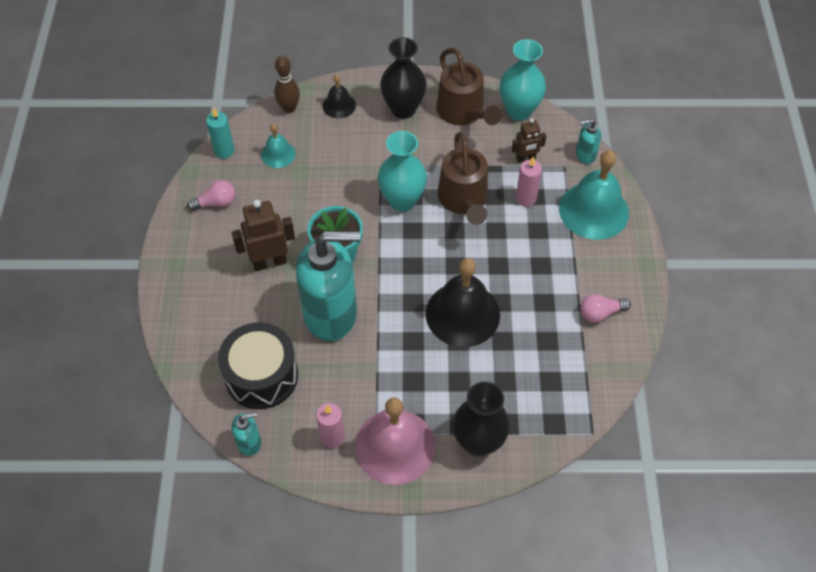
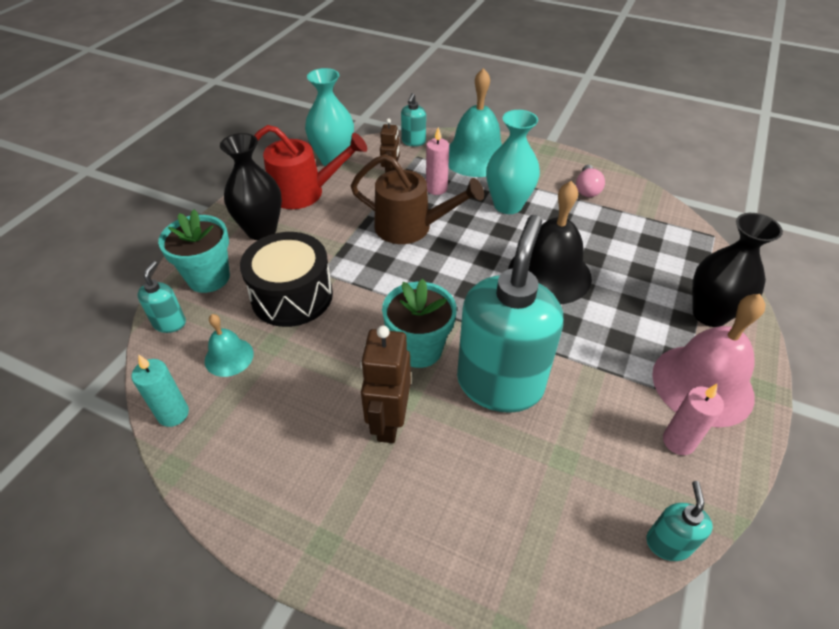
camera: 65 degrees left, 10 degrees down
(216, 203) = (252, 453): pink light bulb -> none
(261, 375) = (563, 491): black drum -> black drum (292, 295)
(289, 108) = (170, 323): brown bowling pin -> turquoise soap dispenser
(339, 105) = (208, 278): black bell -> turquoise flower pot
(402, 200) = (380, 270): turquoise vase -> turquoise vase (508, 205)
(464, 113) = (305, 192): brown watering can -> red watering can

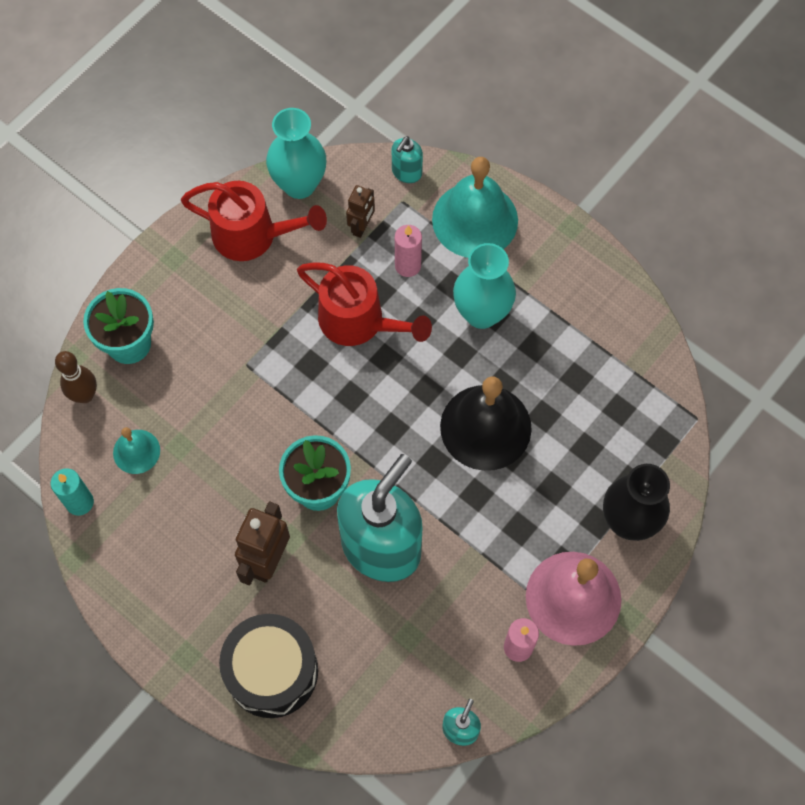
camera: 15 degrees right, 20 degrees up
(170, 323) = (85, 395): turquoise soap dispenser -> brown bowling pin
(261, 230) = (194, 286): black vase -> none
(292, 295) = (209, 389): black drum -> black drum (272, 671)
(411, 227) = (360, 322): brown watering can -> red watering can
(587, 189) = (587, 309): pink light bulb -> none

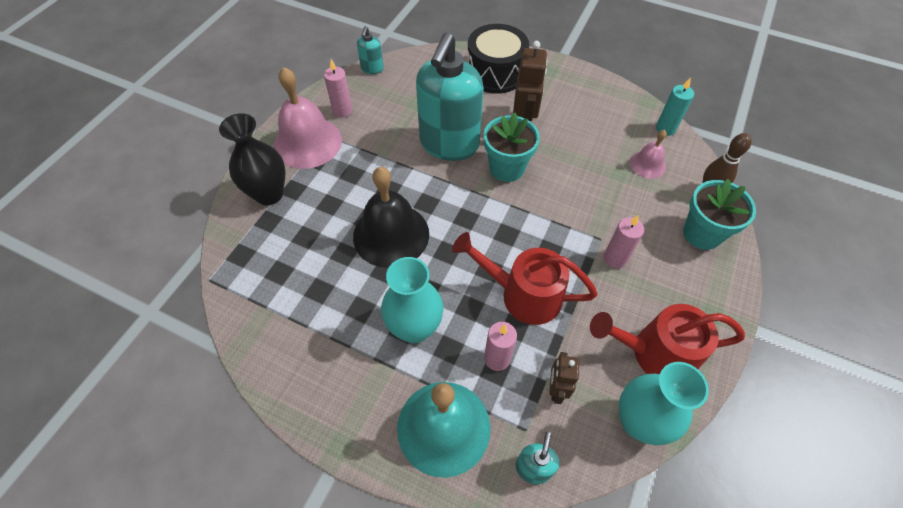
camera: 165 degrees right, 10 degrees down
(136, 451) = (647, 164): turquoise bell -> pink bell
(242, 338) = (615, 258): none -> pink candle

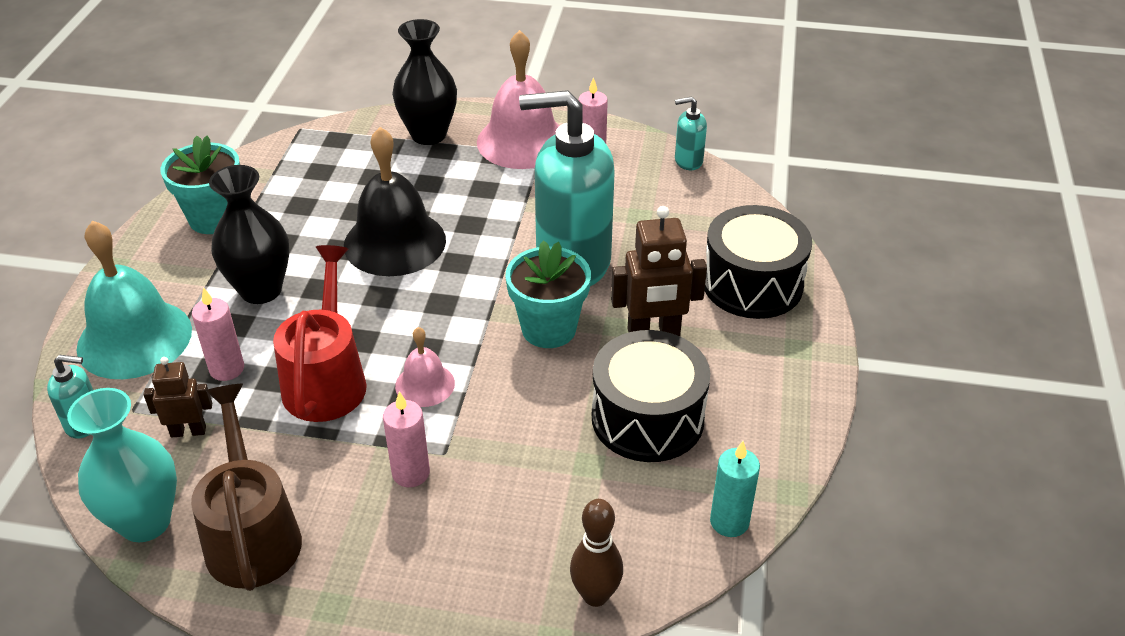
camera: 75 degrees right, 15 degrees down
(414, 328) = (261, 290): turquoise vase -> black vase
(589, 141) = (647, 418): none -> black drum
(647, 164) = (626, 500): pink bell -> pink bell (425, 384)
(654, 353) = (251, 533): red watering can -> brown watering can
(702, 234) = (491, 587): turquoise flower pot -> turquoise flower pot (214, 218)

